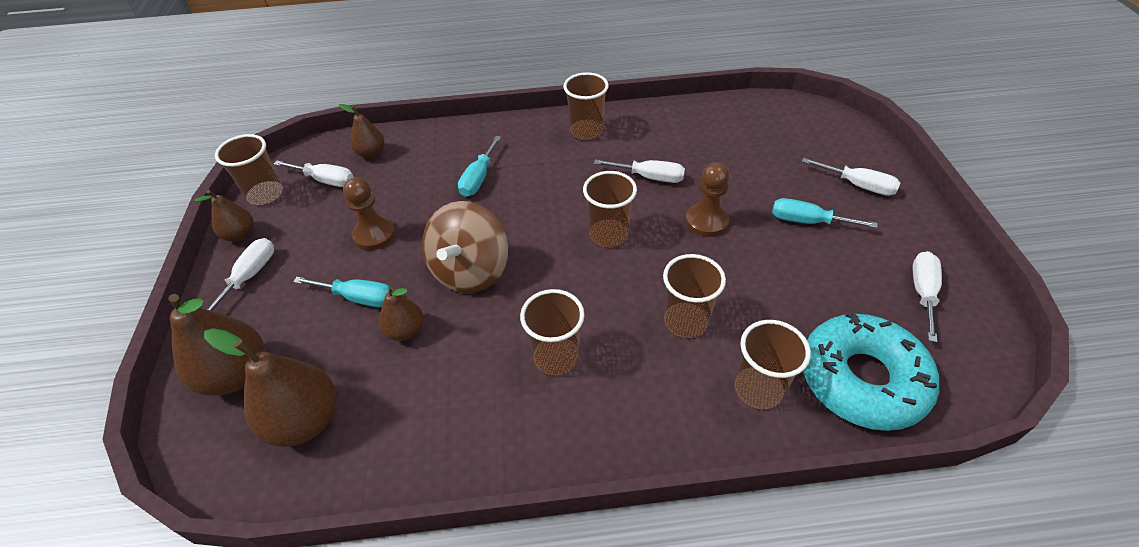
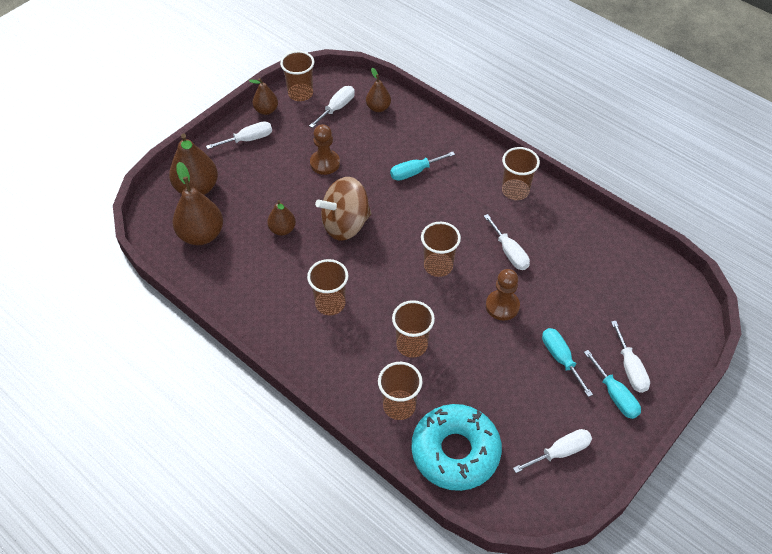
camera: 45 degrees right, 5 degrees up
(325, 180) = (337, 108): white screwdriver -> white screwdriver turned 120 degrees counterclockwise
(358, 298) = (281, 193): turquoise screwdriver -> turquoise screwdriver (615, 395)

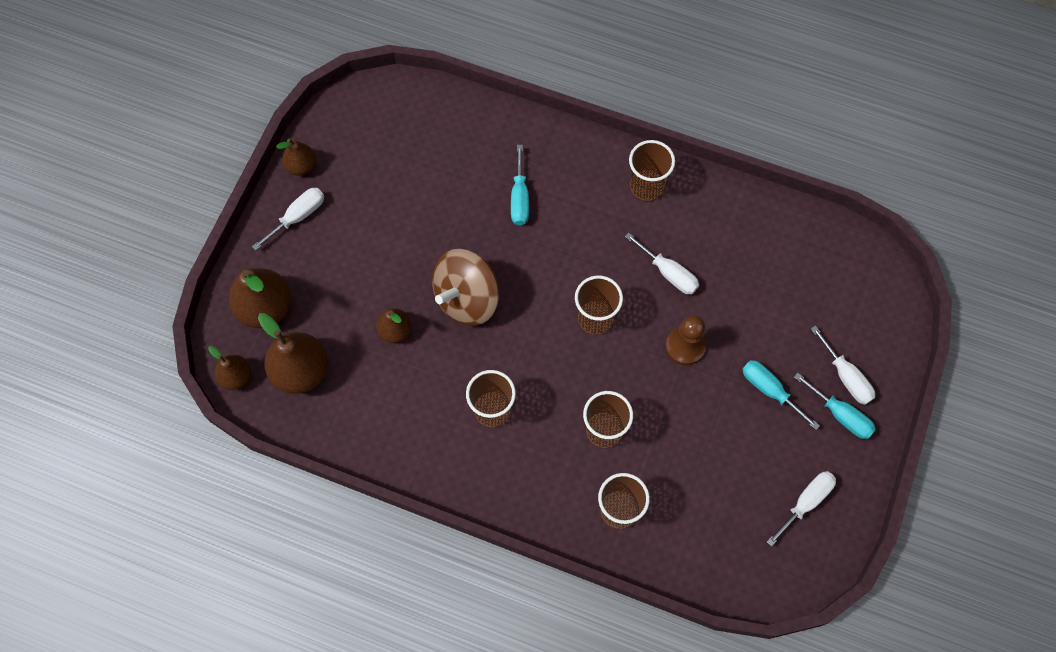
camera: 20 degrees left, 15 degrees up
(300, 93) = (334, 127): brown cup -> none
(325, 163) = (407, 220): brown pawn -> none
(337, 108) = (389, 134): white screwdriver -> none
(378, 108) = (440, 118): brown pear -> brown pear (236, 376)
(414, 172) = (520, 198): turquoise screwdriver -> turquoise screwdriver turned 45 degrees counterclockwise
(455, 452) = (698, 542): turquoise donut -> none

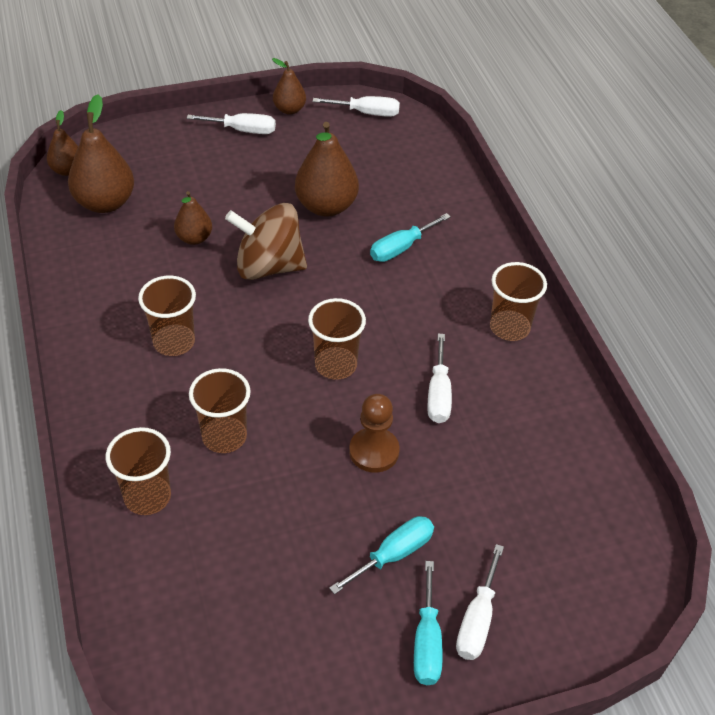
camera: 50 degrees right, 20 degrees down
(266, 308) = (144, 154): brown pear -> brown pear (326, 206)
(769, 390) = (393, 554): turquoise screwdriver -> turquoise screwdriver turned 45 degrees clockwise
(806, 502) = (292, 668): white screwdriver -> white screwdriver (367, 113)

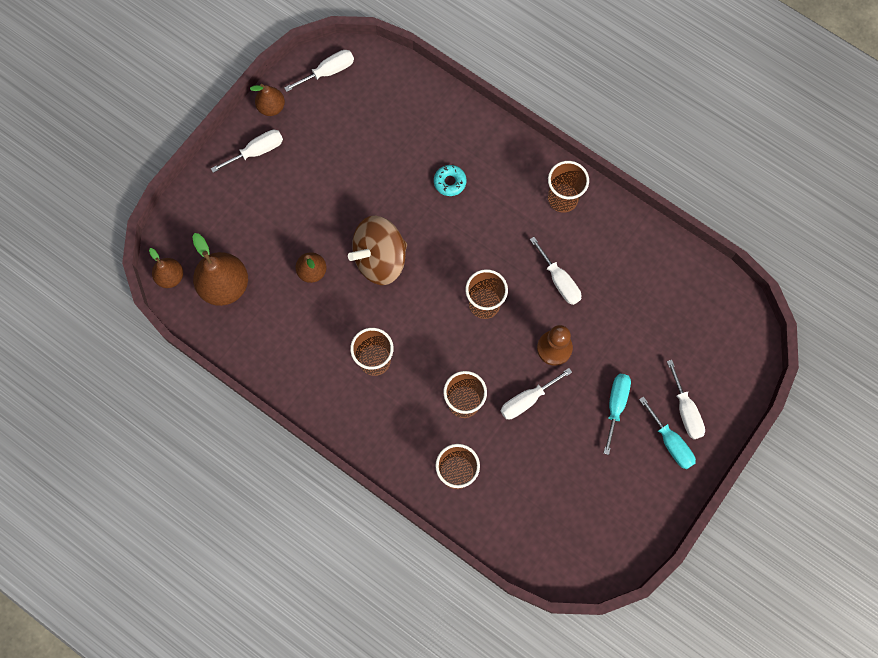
camera: 35 degrees left, 25 degrees up
(295, 480) = (527, 400): none -> white screwdriver
(326, 206) = (373, 181): brown pear -> none
(401, 248) = (450, 182): turquoise screwdriver -> turquoise donut

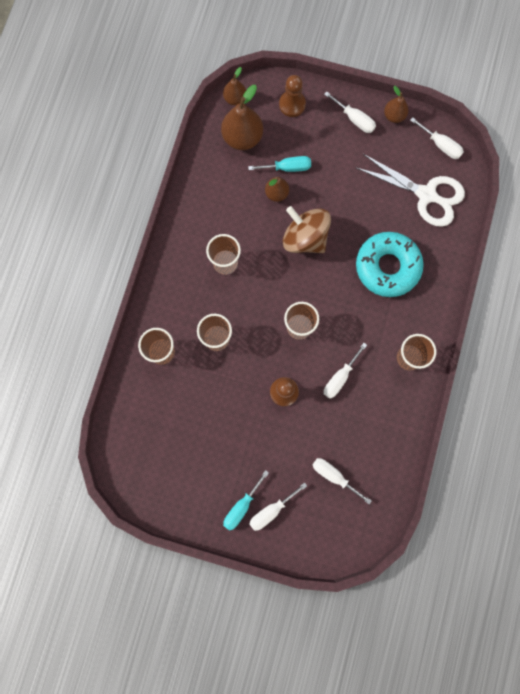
camera: 70 degrees right, 5 degrees up
(207, 214) = (292, 104): none -> brown pawn
(381, 109) = (426, 195): none -> white scissors
(450, 182) = (387, 267): turquoise donut -> turquoise donut, size x2.45
(527, 400) = (235, 385): white screwdriver -> white screwdriver (334, 476)
(615, 405) = (256, 454): turquoise screwdriver -> turquoise screwdriver (287, 168)

